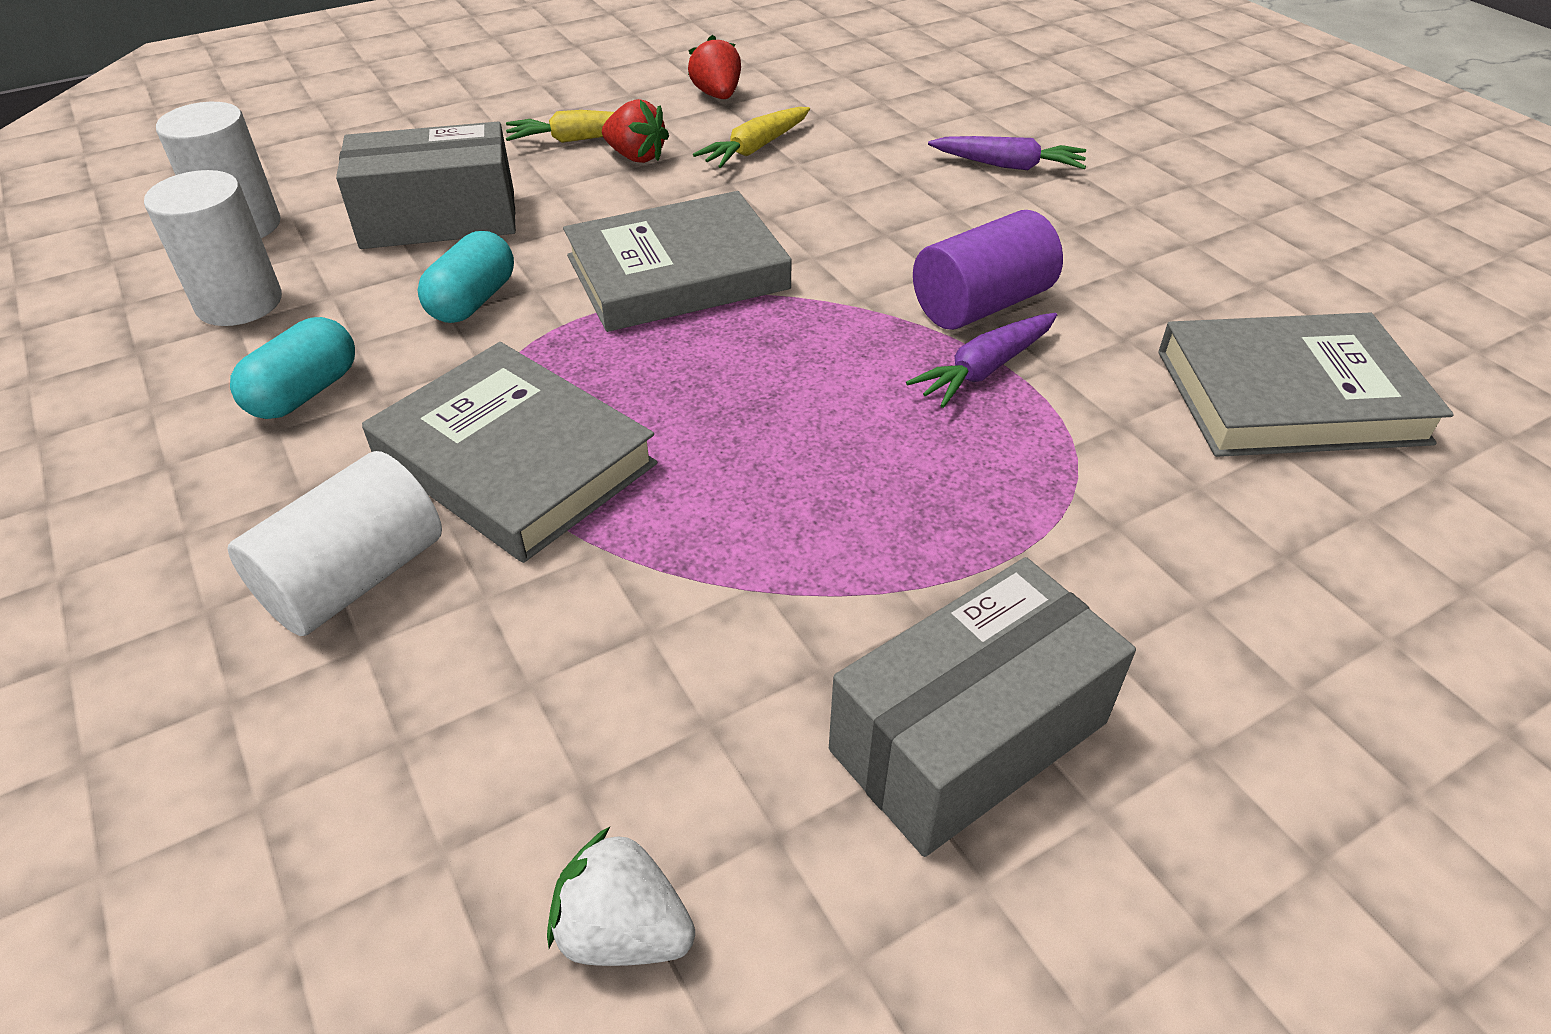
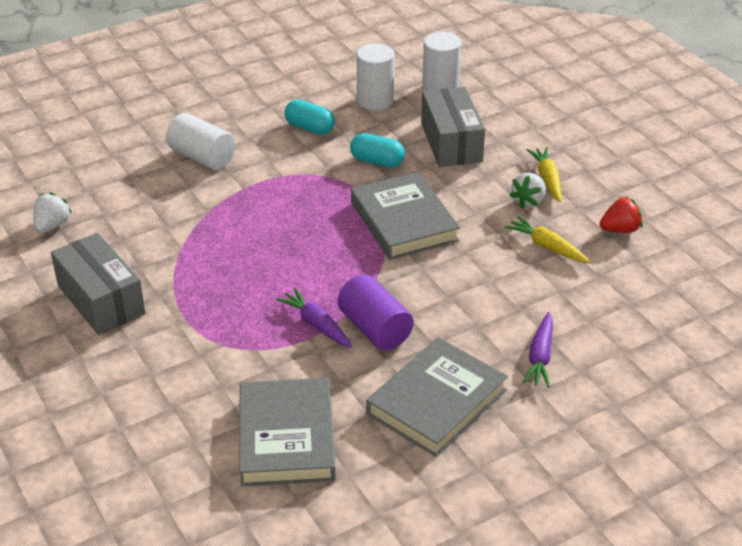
camera: 90 degrees right, 5 degrees down
(514, 459) = (262, 185): grey book -> grey book (437, 402)
(636, 157) = (528, 201): red strawberry -> white strawberry

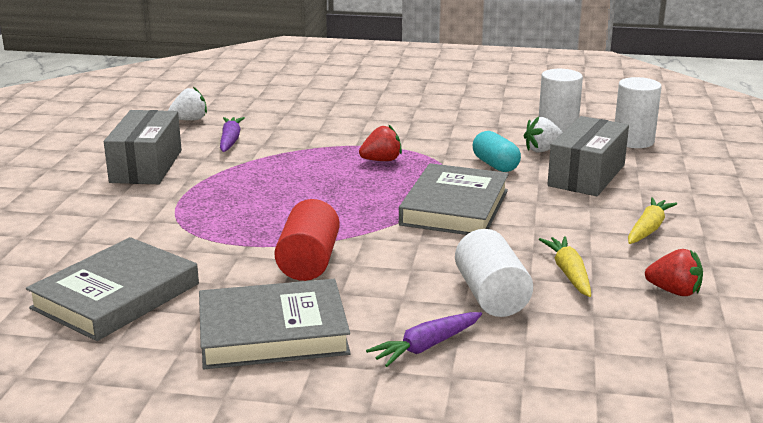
camera: 40 degrees right, 15 degrees down
(202, 157) = (356, 119): white cylinder -> white cylinder (491, 296)
(287, 197) = (381, 160): none -> red strawberry
(310, 128) = (471, 130): turquoise capsule -> none
(316, 324) = (267, 239): purple carrot -> purple carrot (230, 140)
(375, 329) = (308, 262): purple cylinder -> red cylinder
(528, 201) = (602, 236): white strawberry -> white strawberry (542, 150)

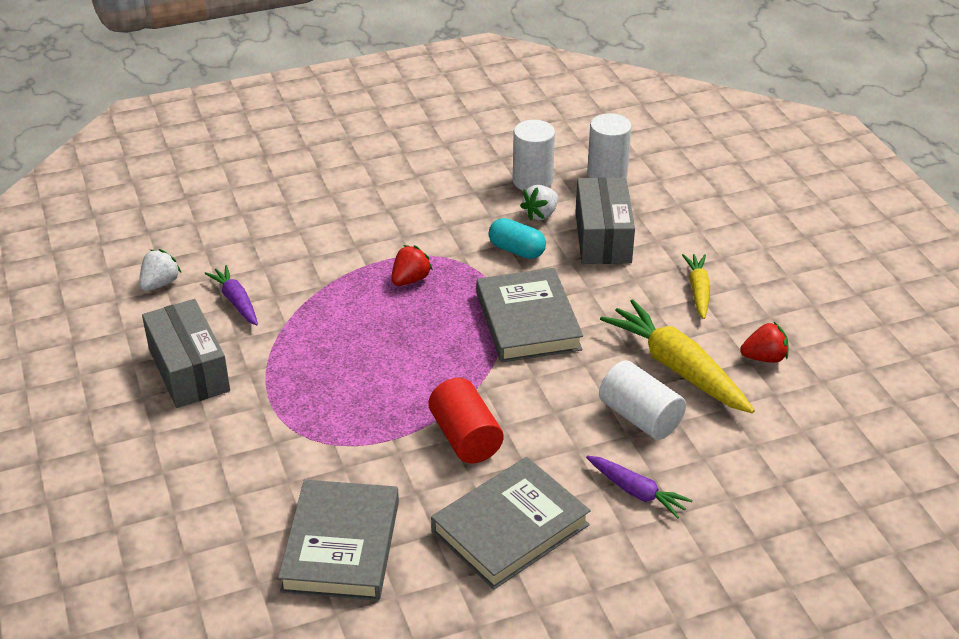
camera: 30 degrees left, 15 degrees up
(426, 346) = (636, 492): purple carrot -> purple carrot turned 75 degrees counterclockwise
(569, 273) = (677, 368): yellow carrot -> yellow carrot, size x1.80

